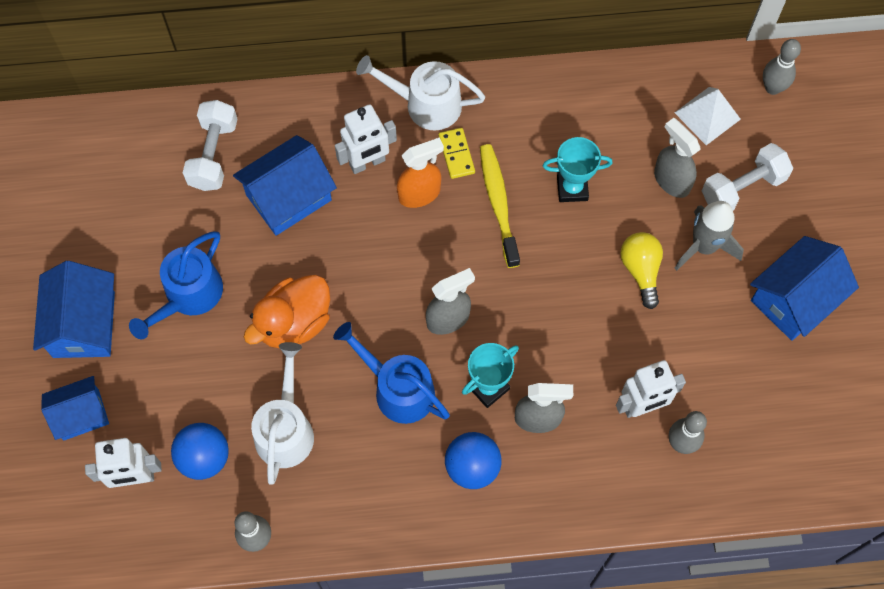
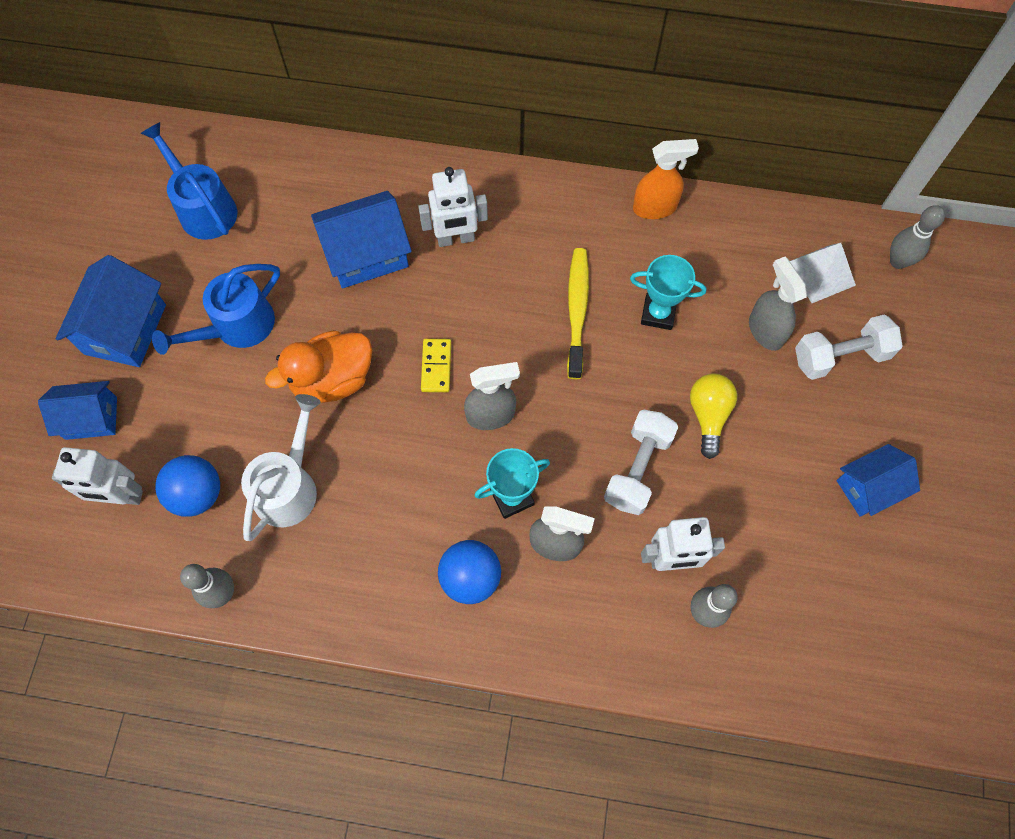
camera: 15 degrees right, 0 degrees up
(213, 154) = (306, 195): white dumbbell -> white dumbbell (637, 469)
(397, 389) = (416, 474): blue watering can -> blue watering can (203, 208)
(420, 194) = (499, 282): orange spray bottle -> orange spray bottle (655, 207)
(425, 104) = (531, 196): white watering can -> none
(456, 154) = (548, 252): yellow domino -> yellow domino (436, 366)
(704, 246) = (783, 407): grey rocket -> none
(794, 299) = (868, 487): blue house -> blue house, size x0.66

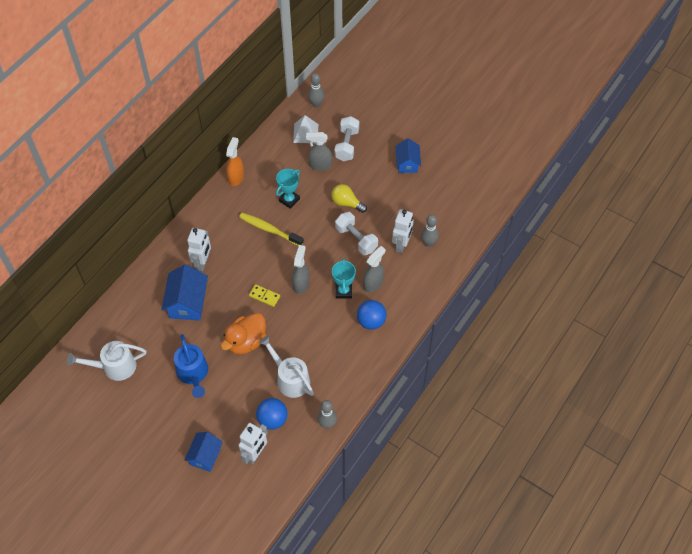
camera: 65 degrees left, 10 degrees down
(125, 329) = (164, 425): blue house -> none
(203, 208) = (114, 367): blue watering can -> white watering can
(332, 379) = (246, 341): orange duck -> orange duck turned 45 degrees clockwise

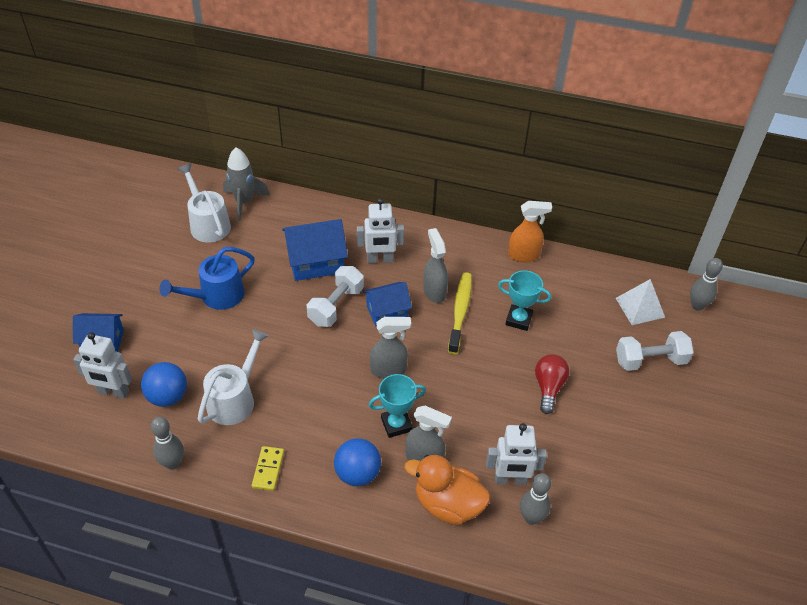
camera: 70 degrees right, 10 degrees down
(102, 337) = (244, 202): none -> grey rocket
(246, 341) = (278, 335): orange duck -> orange duck (448, 504)
(264, 296) = (353, 335): yellow domino -> yellow domino (268, 469)
(320, 165) = (596, 338): grey spray bottle -> grey spray bottle (434, 291)
(346, 203) = (548, 388): yellow light bulb -> red light bulb
(356, 239) = (492, 416): white dumbbell -> white dumbbell (336, 306)
(407, 163) = (665, 448): blue house -> blue house (387, 312)

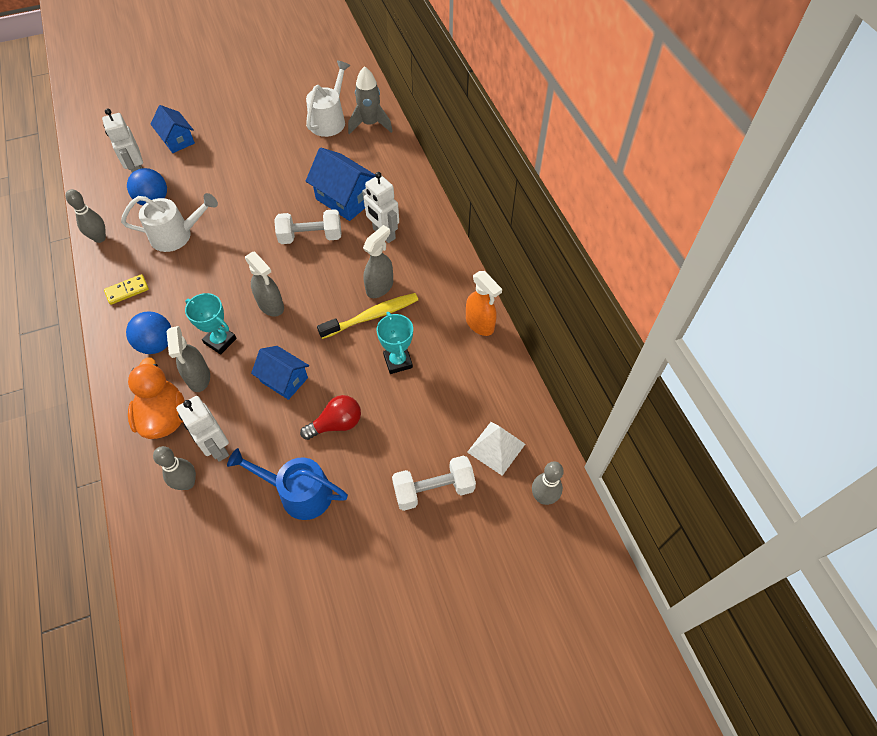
camera: 55 degrees right, 10 degrees up
(216, 296) = (263, 168): blue watering can -> blue watering can (299, 493)
(387, 312) = (331, 270): blue house -> blue house (284, 379)
(650, 360) = (434, 489): white dumbbell -> white dumbbell turned 60 degrees counterclockwise

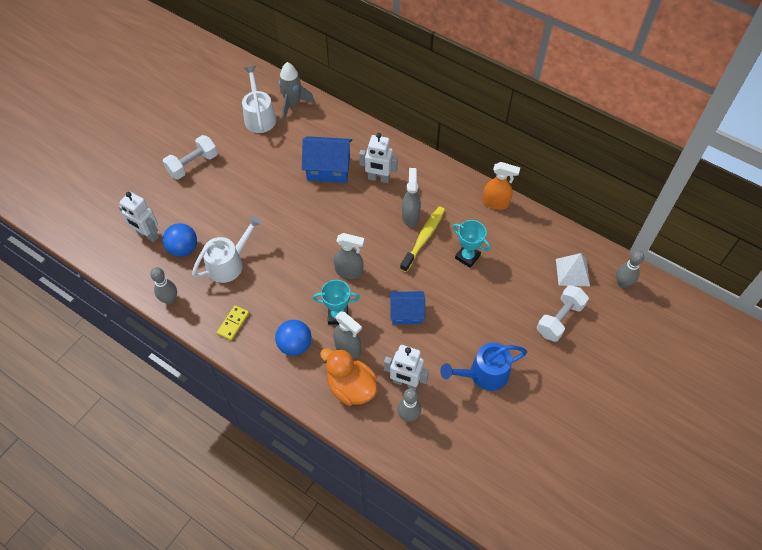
camera: 35 degrees left, 0 degrees up
(177, 140) = (153, 193): blue house -> none
(311, 237) = (330, 209): white dumbbell -> white dumbbell (193, 164)
(336, 424) = (466, 319): red light bulb -> none

